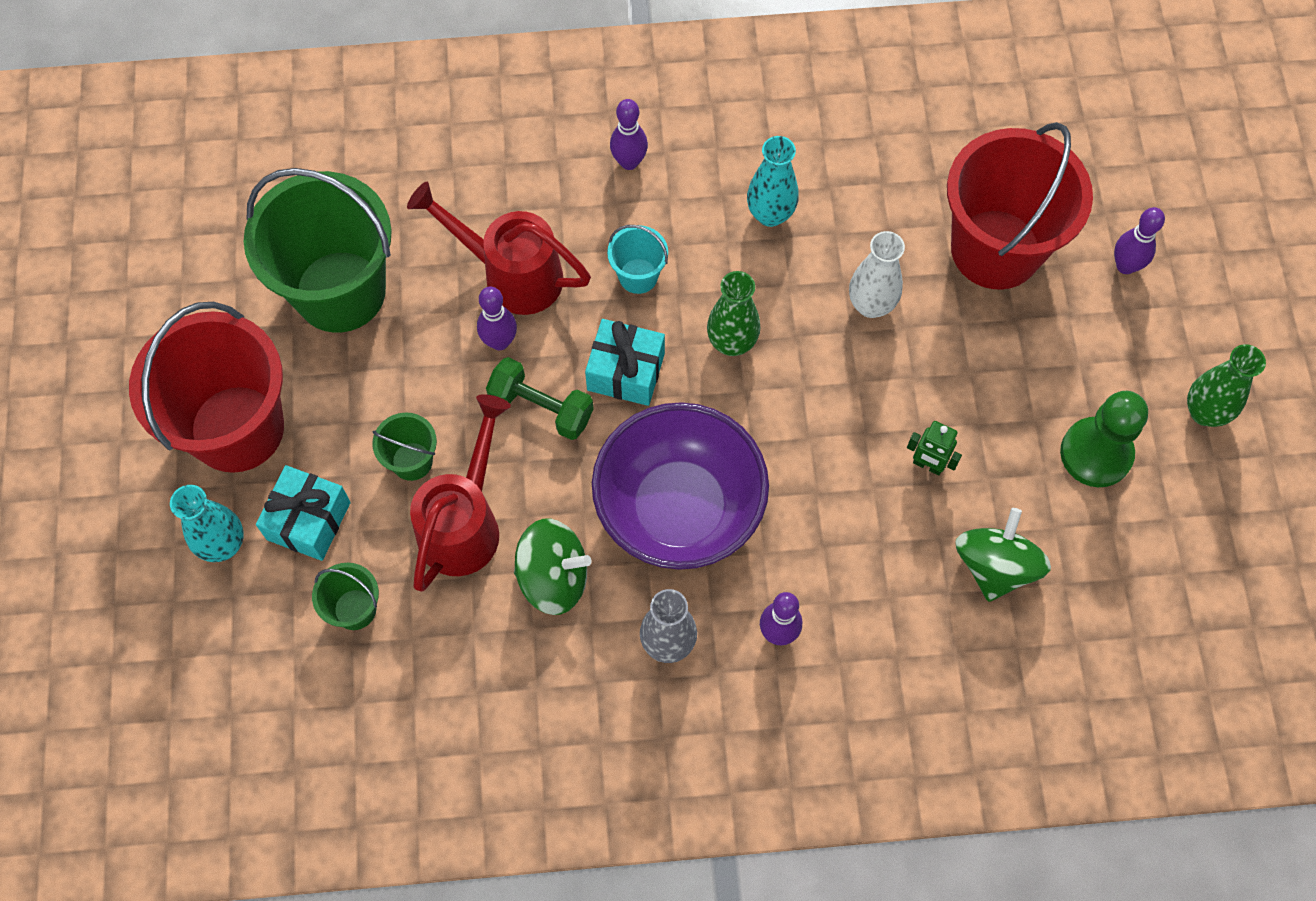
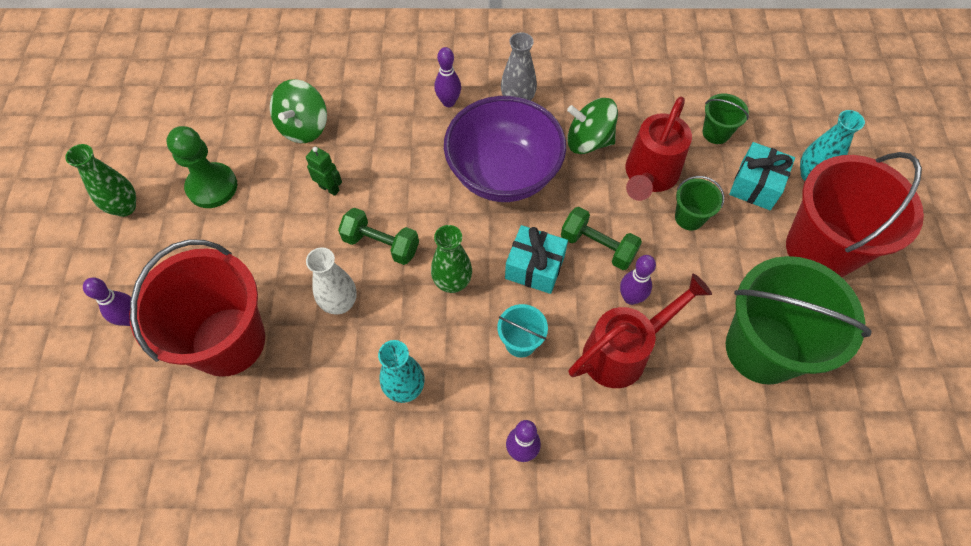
camera: 175 degrees left, 5 degrees down
(511, 274) = (623, 352): red watering can -> red watering can turned 60 degrees counterclockwise
(835, 387) = (381, 244): none -> green dumbbell

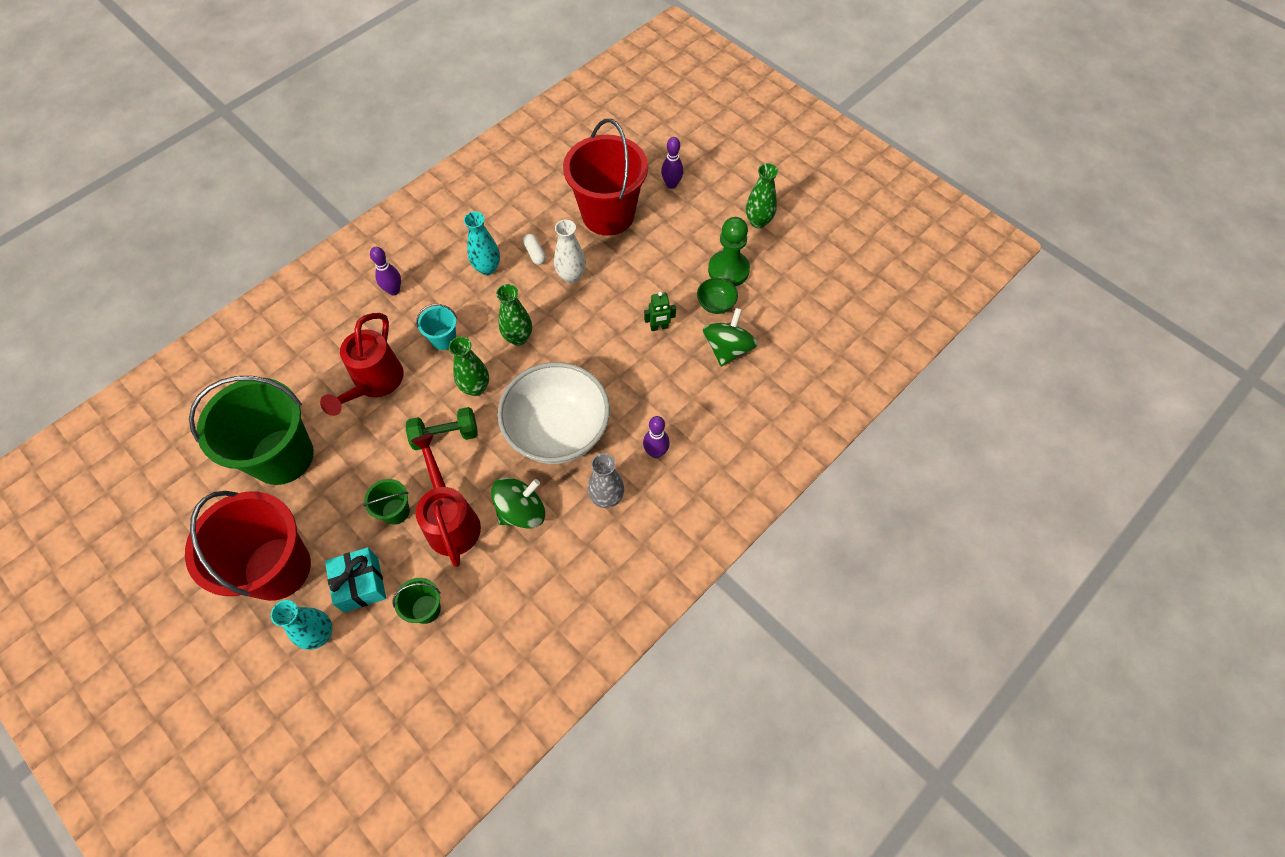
camera: 135 degrees right, 0 degrees up
(263, 167) = (716, 304): none -> green bowl
(304, 127) = (727, 349): green spinning top -> green spinning top turned 45 degrees clockwise
(343, 362) = (535, 253): none -> white capsule
(381, 244) = (586, 323): green dumbbell -> none
(503, 174) = (558, 432): purple bowl -> white bowl
(534, 267) = (475, 388): turquoise gift -> green vase
(630, 298) = (395, 419): purple bowling pin -> none

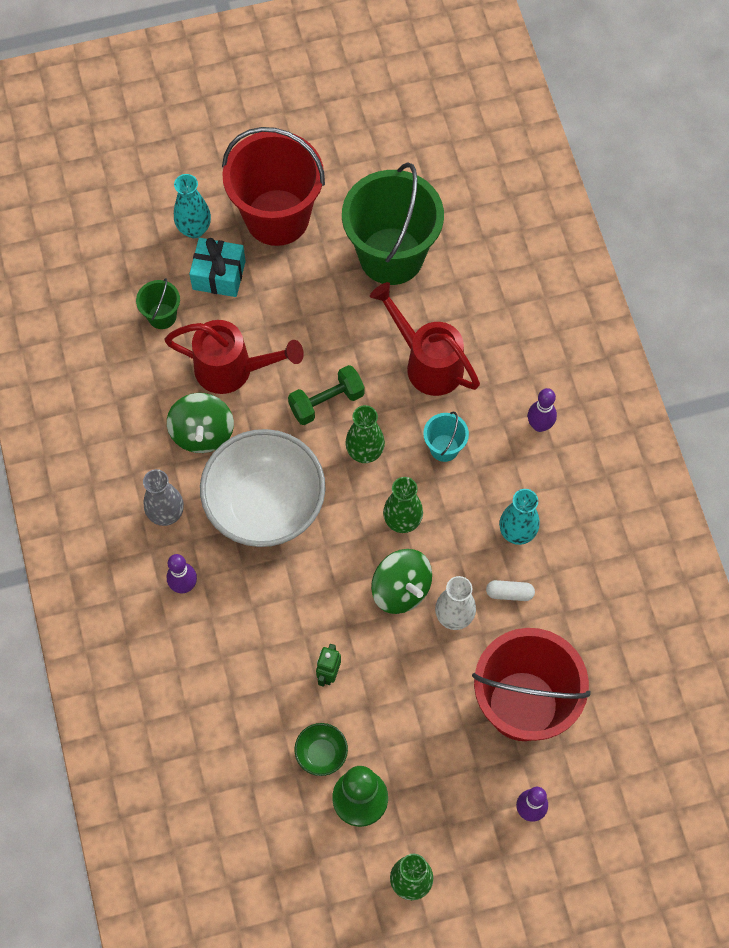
camera: 120 degrees right, 5 degrees up
(395, 511) = (272, 328): green bucket -> none
(445, 435) = (326, 402): green dumbbell -> green dumbbell turned 45 degrees clockwise
(727, 349) = (256, 730): green spinning top -> green spinning top (401, 589)

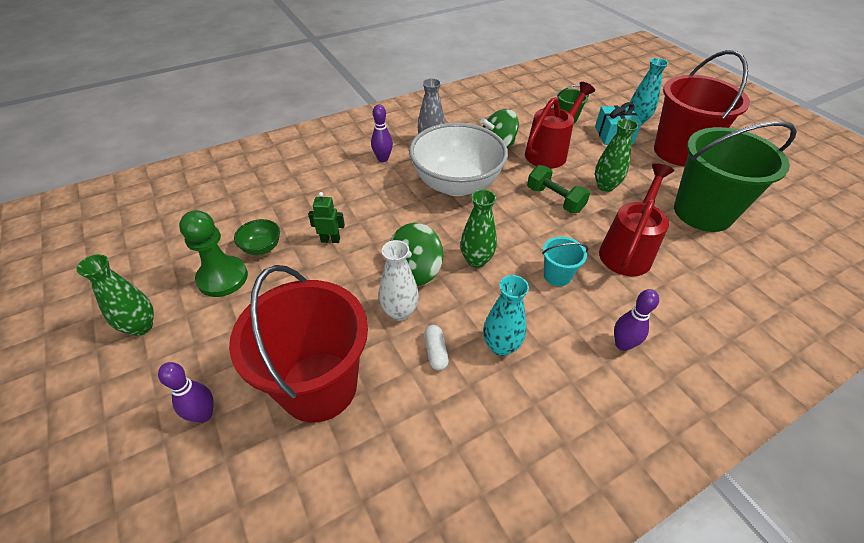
camera: 75 degrees right, 20 degrees down
(232, 370) = (550, 152): red watering can -> red watering can turned 135 degrees counterclockwise
(365, 452) = (525, 227): green vase -> green vase (605, 186)

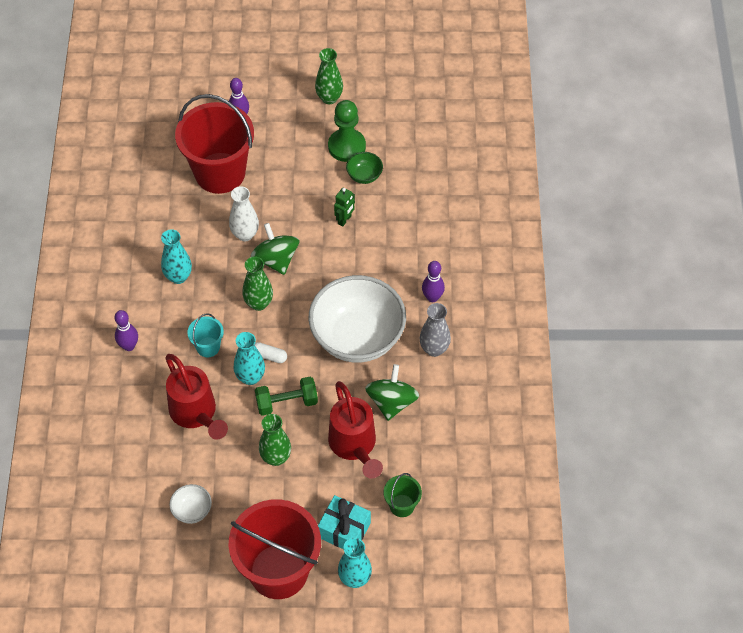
camera: 120 degrees right, 10 degrees up
(435, 352) = (200, 240): white capsule -> white capsule (269, 356)
(556, 231) = (250, 377): none -> turquoise vase
(702, 212) = (192, 510): green bucket -> white bowl

